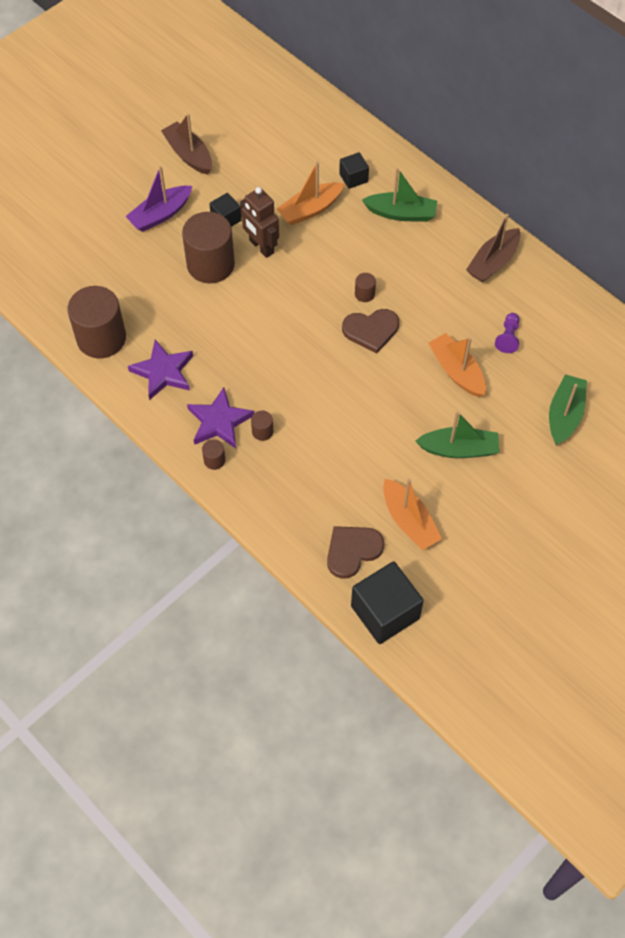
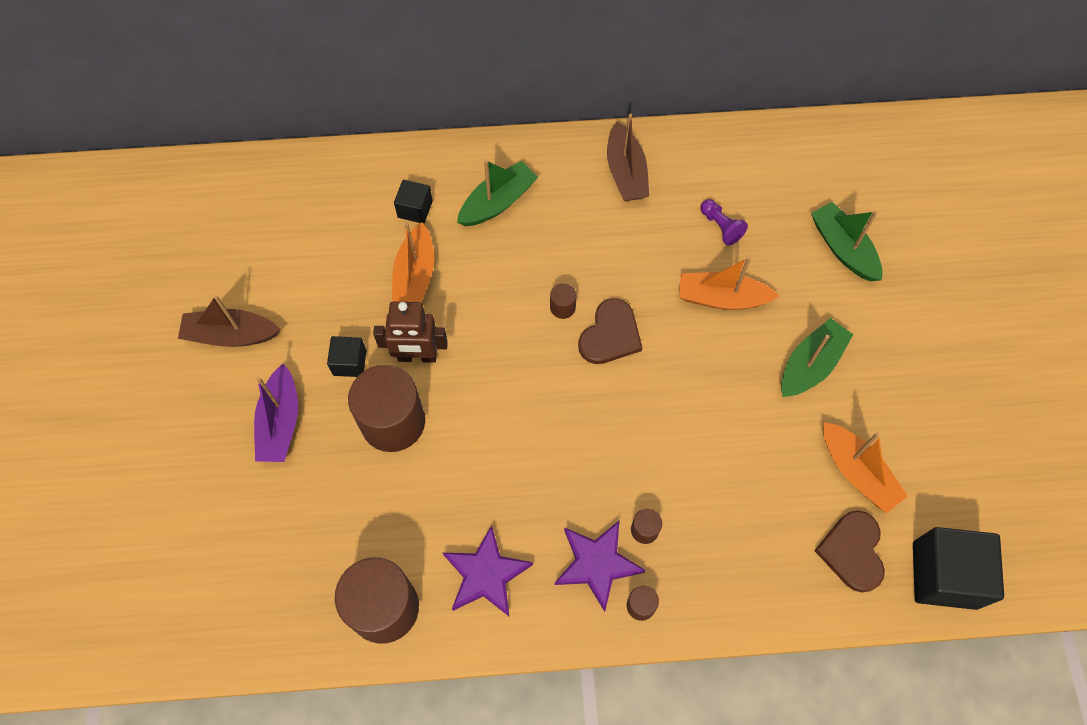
camera: 50 degrees left, 5 degrees up
(409, 521) = (857, 472): orange boat -> orange boat turned 45 degrees clockwise

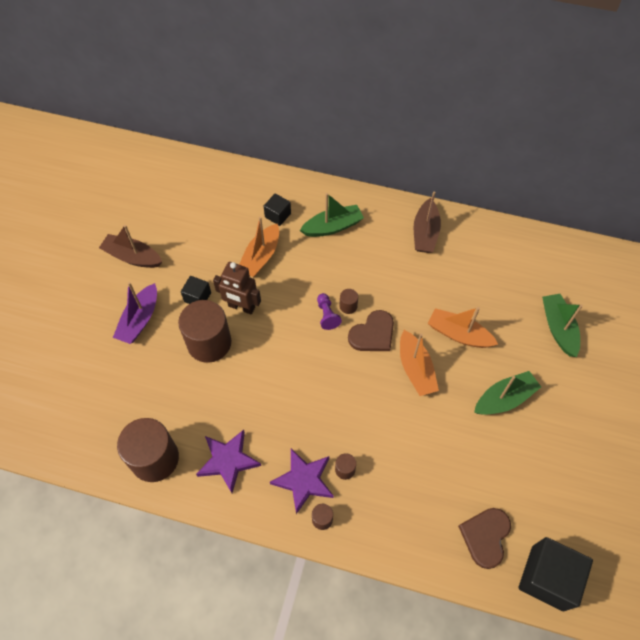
camera: 20 degrees right, 5 degrees down
(721, 227) = (476, 287): purple pawn -> purple pawn (327, 315)
(857, 472) = (510, 483): orange boat -> orange boat (415, 369)

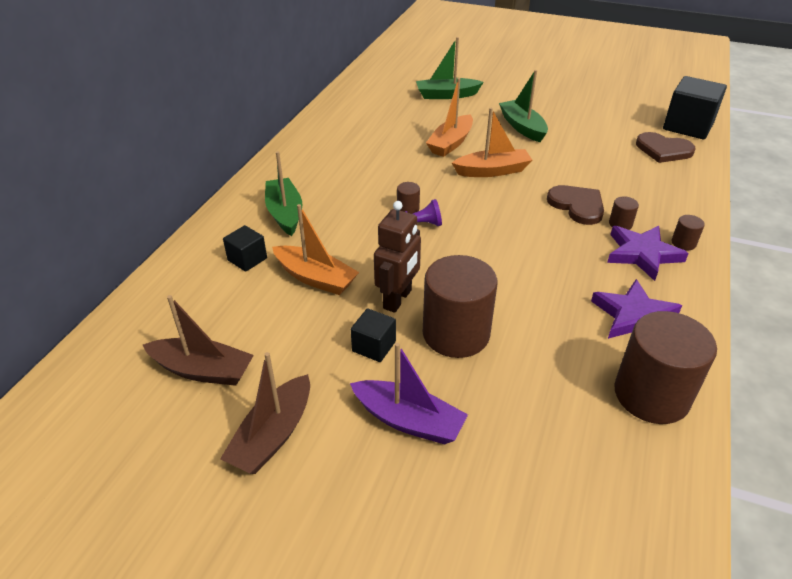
camera: 85 degrees left, 20 degrees down
(373, 334) = (448, 194): brown heart -> brown heart (577, 206)
(425, 233) = (316, 151): brown boat -> brown boat (202, 370)

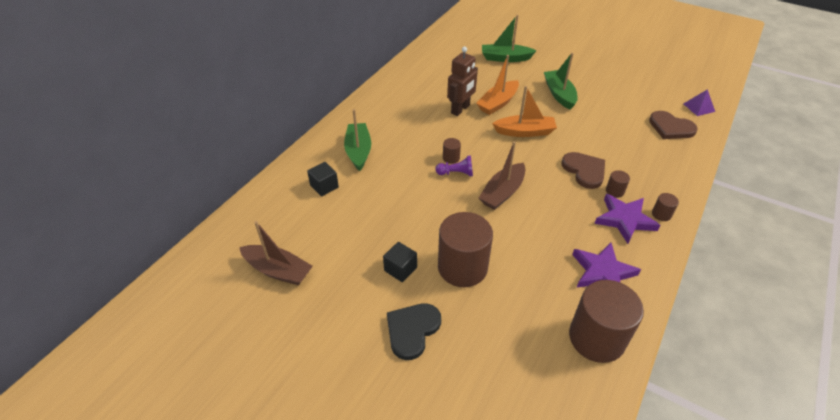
camera: 10 degrees right, 5 degrees up
(273, 435) = (316, 326): brown boat -> brown boat (502, 192)
(315, 278) = (370, 208): orange boat -> none
(398, 299) = (426, 233): brown robot -> brown robot (460, 109)
(408, 420) = (412, 330): purple boat -> black heart
(688, 126) = (698, 107): black cube -> purple pyramid

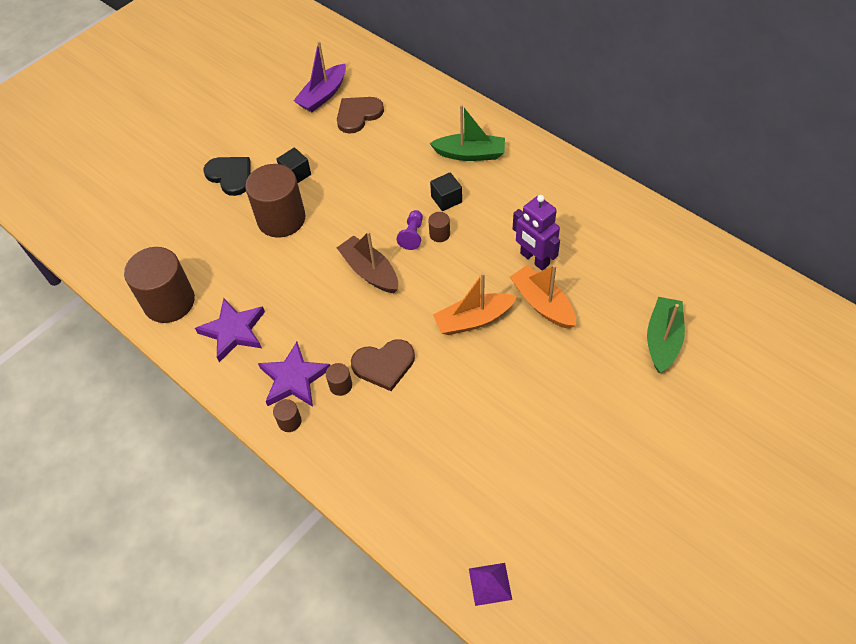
camera: 105 degrees right, 10 degrees up
(278, 270) = (323, 95): brown boat -> purple boat
(324, 186) = (420, 125): black cube -> black cube (446, 199)
(460, 109) = (534, 259): brown robot -> purple robot
(524, 132) = (473, 320): orange boat -> orange boat turned 60 degrees clockwise
(559, 94) = (554, 386): green boat -> none
(670, 127) = (447, 512): brown heart -> brown heart (358, 115)

